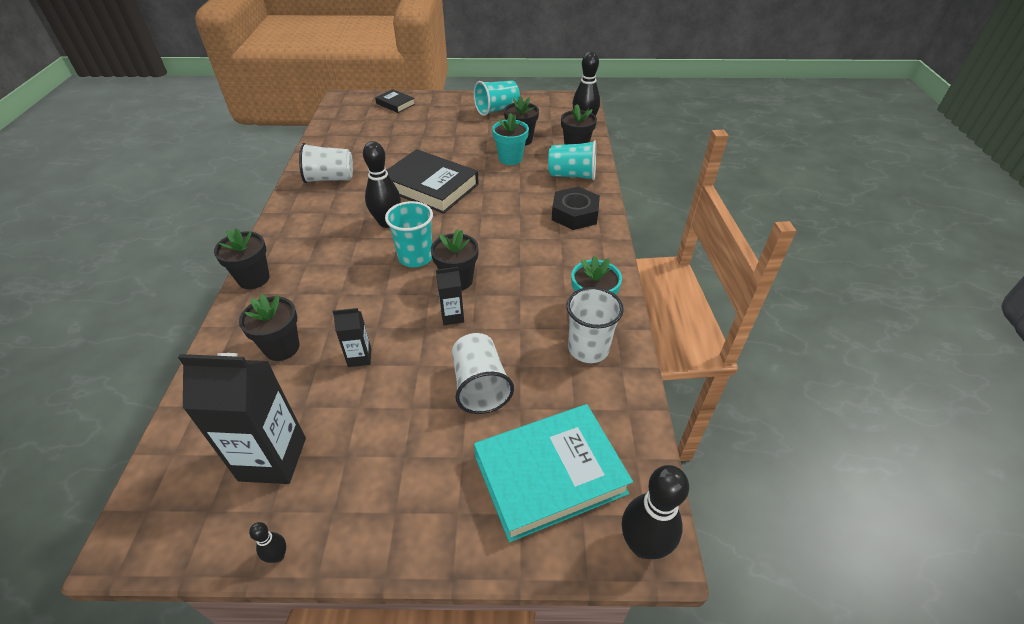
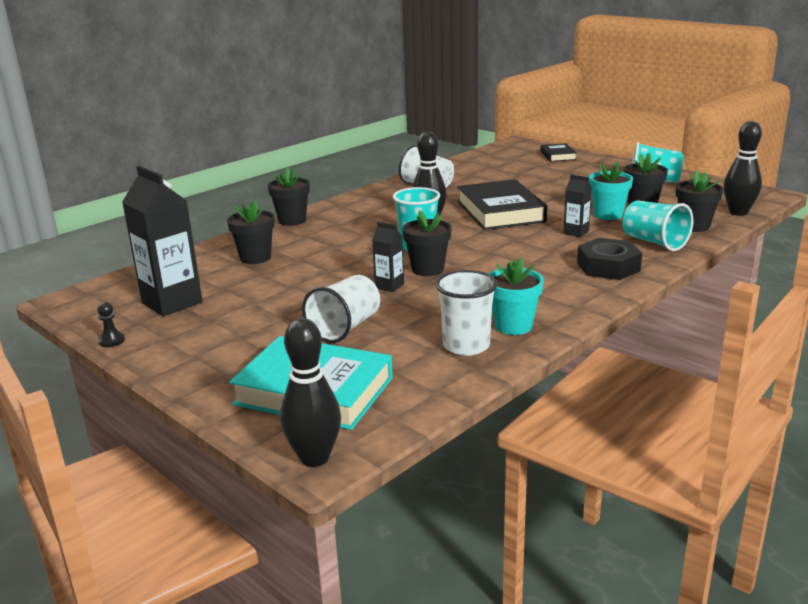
camera: 45 degrees right, 20 degrees down
(278, 555) = (112, 341): black bowling pin -> black pawn
(359, 357) = (292, 281): black carton -> black carton (576, 232)

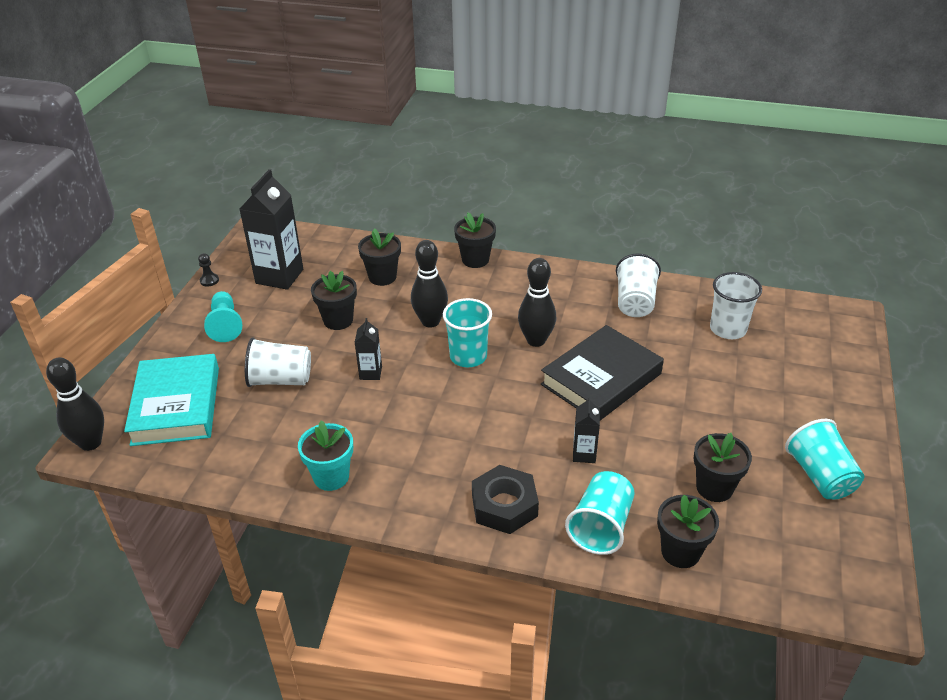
camera: 60 degrees right, 15 degrees up
(211, 343) = (225, 325): none -> turquoise pawn
(427, 269) = (419, 382): black flower pot -> black flower pot (338, 320)
(466, 346) = (280, 460): white cup -> white cup (728, 329)
(558, 155) = (836, 364): black book -> none
(608, 215) = (659, 465): turquoise flower pot -> none
(738, 212) = (767, 586): black bowling pin -> black bowling pin (430, 321)

